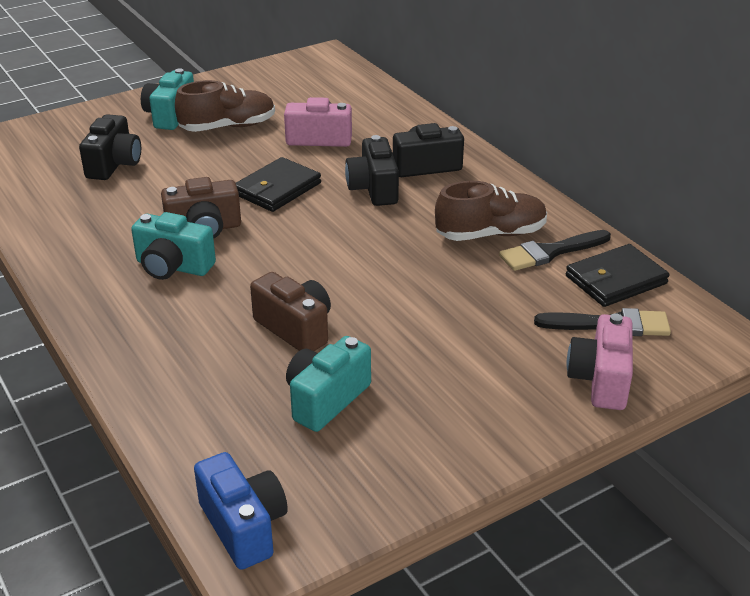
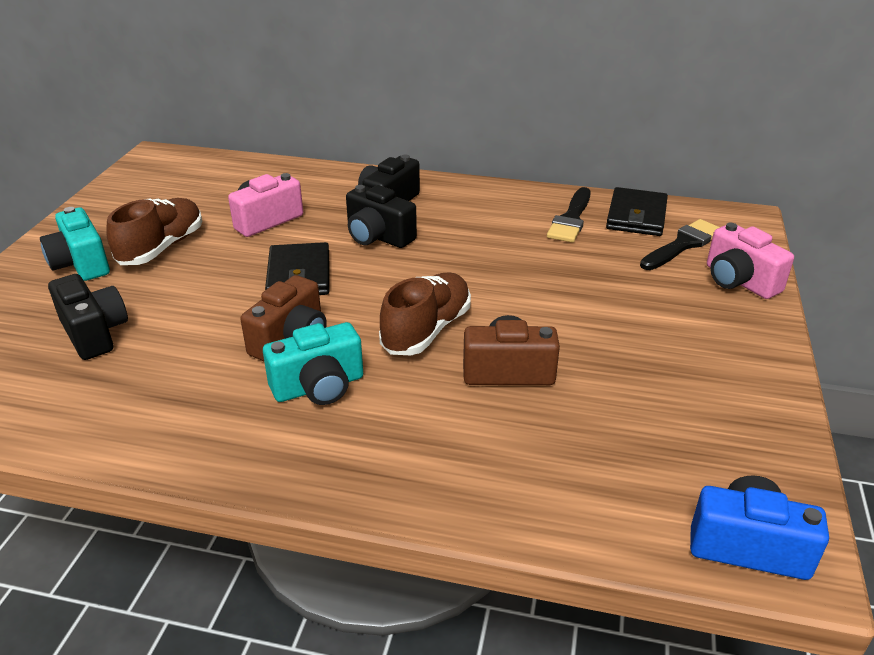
camera: 45 degrees left, 0 degrees up
(326, 399) = (623, 407): turquoise camera -> none
(490, 234) = (515, 227): brown shoe -> brown shoe (426, 330)

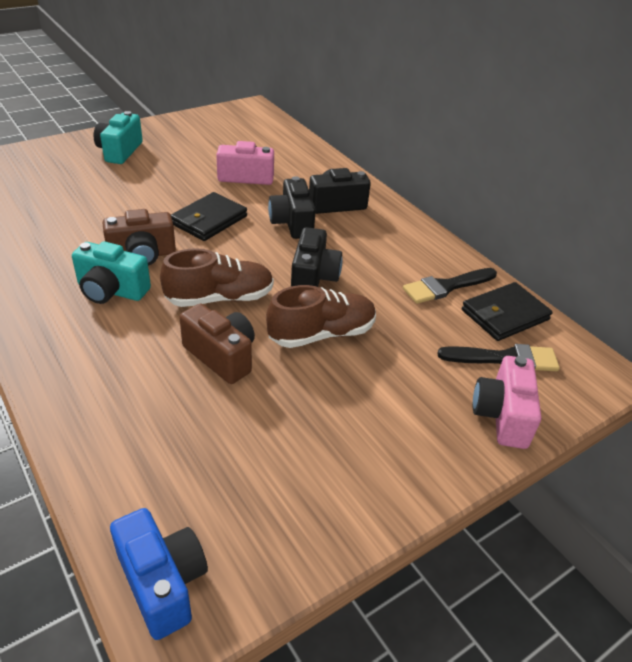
camera: 40 degrees right, 5 degrees up
(94, 333) = (67, 192): black camera -> black camera (313, 278)
(162, 247) = (168, 163): brown shoe -> brown shoe (321, 334)

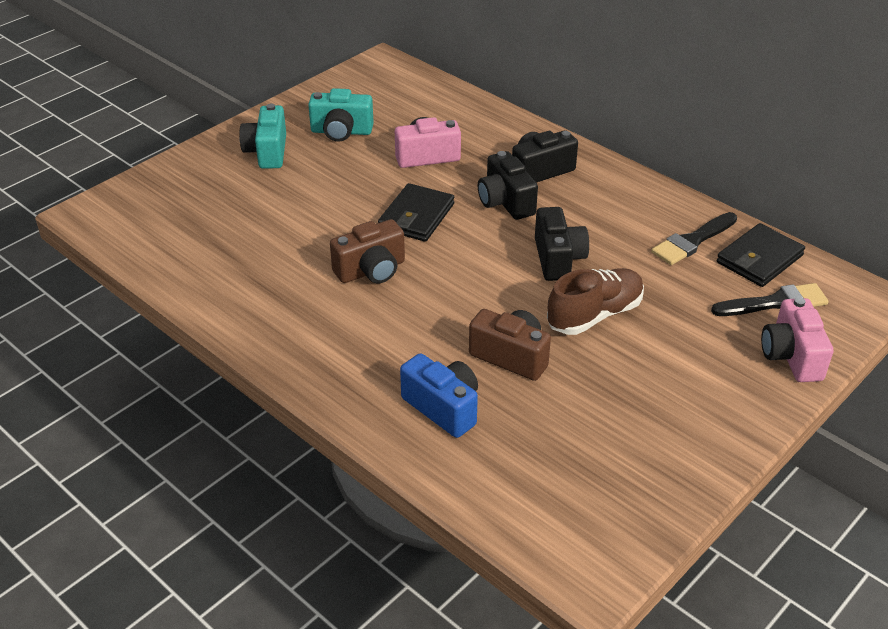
camera: 10 degrees left, 0 degrees up
(111, 290) = (364, 314): turquoise camera -> turquoise camera (341, 131)
(162, 582) = (568, 551): blue camera -> blue camera (443, 408)
(220, 298) = (477, 300): brown shoe -> none

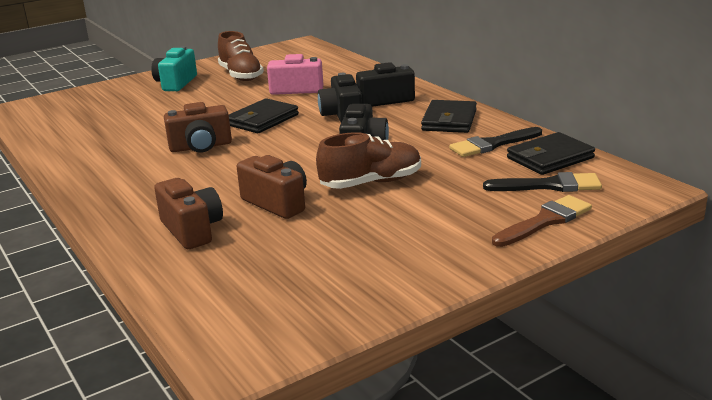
camera: 15 degrees right, 15 degrees down
(341, 131) = (241, 75): turquoise camera -> brown shoe
(443, 408) = (192, 230): blue camera -> brown camera
(629, 203) = (449, 120): none -> black wallet
(791, 356) = (545, 221): pink camera -> brown brush

